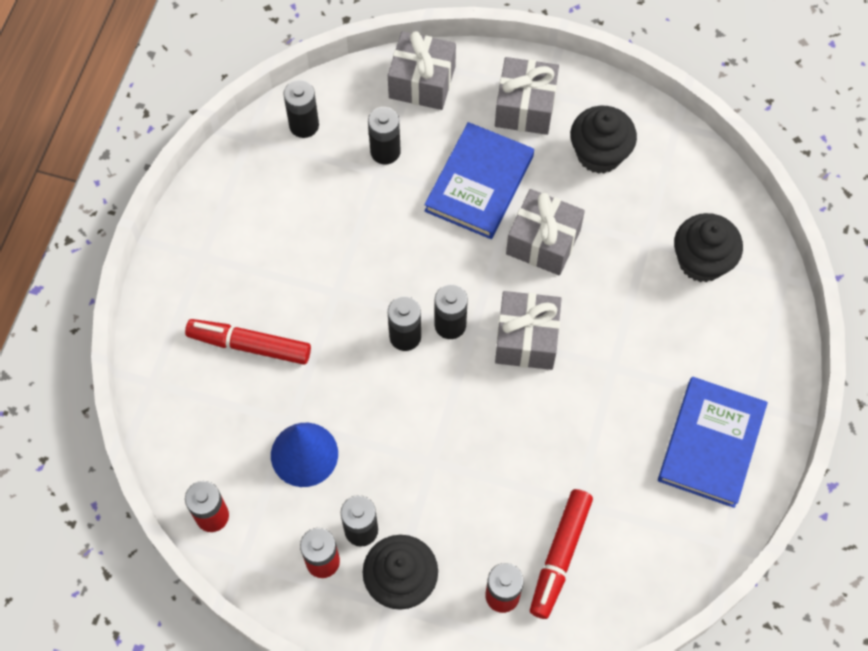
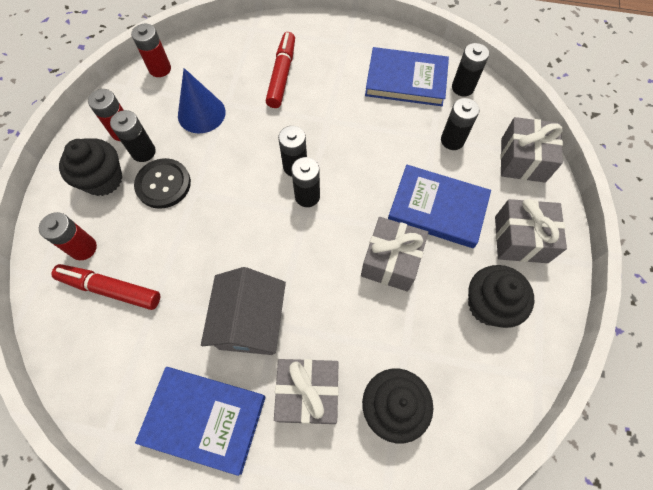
camera: 85 degrees right, 0 degrees up
(281, 189) = (406, 80): none -> blue book
(416, 500) = (163, 184): none -> black button
(526, 339) = (299, 253): grey gift -> grey gift (308, 393)
(608, 395) = (250, 322): none -> grey house

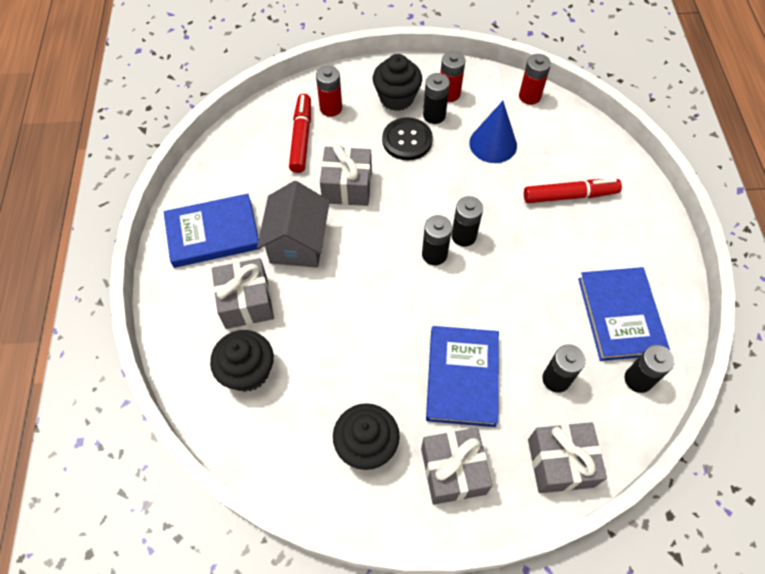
camera: 75 degrees right, 5 degrees down
(204, 418) = (213, 233): blue book -> blue book turned 75 degrees clockwise
(250, 322) = (298, 242): grey house -> grey house turned 75 degrees counterclockwise
(391, 261) = (387, 343): grey gift -> grey gift (347, 187)

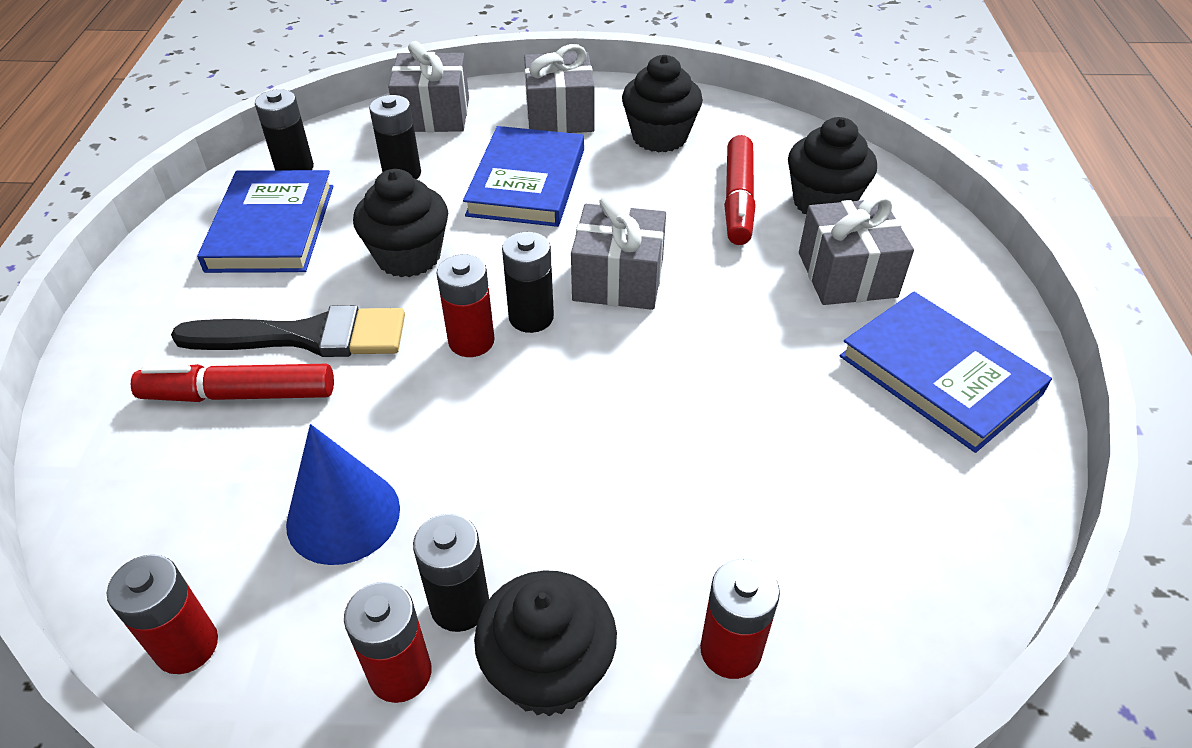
camera: 175 degrees left, 15 degrees down
(213, 233) = (939, 375): blue book -> blue book turned 60 degrees clockwise
(298, 242) = (775, 350): grey house -> none
(301, 138) = (798, 565): red marker -> red marker (738, 200)
(347, 187) = (685, 442): grey gift -> grey gift (618, 279)
(407, 140) = (541, 540): black button -> none
(463, 236) = (471, 341): black battery -> red battery
(520, 296) = (408, 256): none -> black cupcake
(554, 232) = (306, 336): none -> black brush

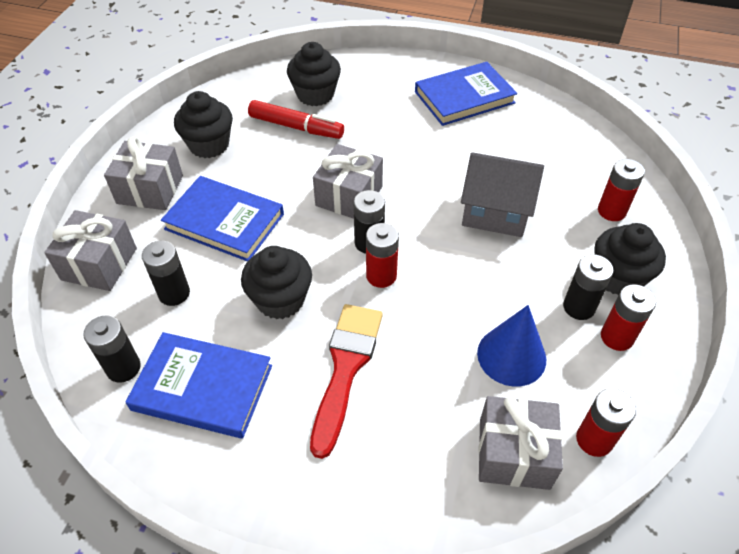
camera: 75 degrees left, 5 degrees up
(240, 395) = (394, 411): red marker -> none
(306, 336) = (346, 368): black brush -> red brush
(652, 458) = (495, 212): none -> grey house
(846, 275) = (381, 104): grey gift -> grey gift (514, 453)

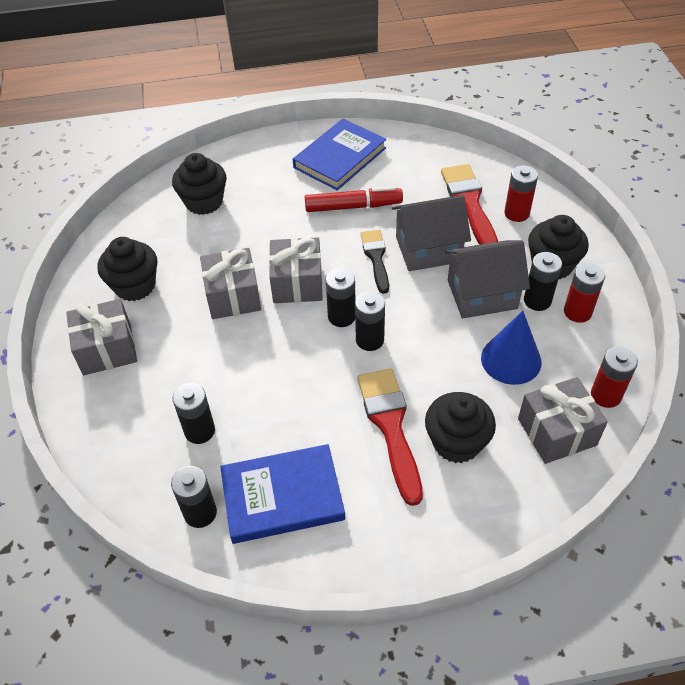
camera: 25 degrees left, 0 degrees up
(99, 264) = (108, 436): grey gift -> grey gift (233, 296)
(224, 221) = (200, 349): blue book -> none
(280, 300) = (298, 395): black cupcake -> black cupcake (456, 442)
(296, 127) = (206, 239): red marker -> red marker (353, 206)
(381, 276) = (370, 340): red battery -> black battery
(438, 201) = (376, 258): none -> black brush
(522, 277) = (482, 294): none -> grey house
(566, 183) = (469, 203): none -> red brush

